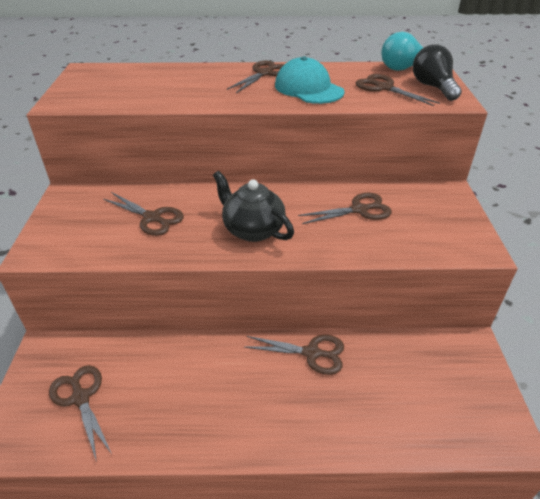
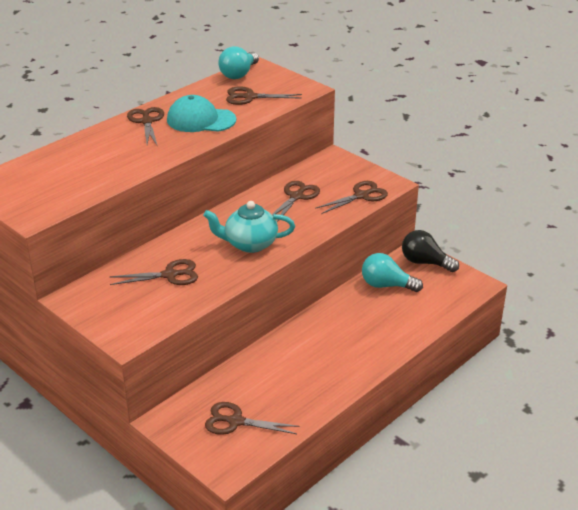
camera: 45 degrees left, 5 degrees down
(252, 230) = (250, 244): black teapot -> turquoise teapot
(312, 353) = (337, 311): brown scissors -> brown scissors (361, 196)
(395, 361) = (386, 285): none -> turquoise light bulb
(433, 87) = (279, 83): black light bulb -> black light bulb (425, 262)

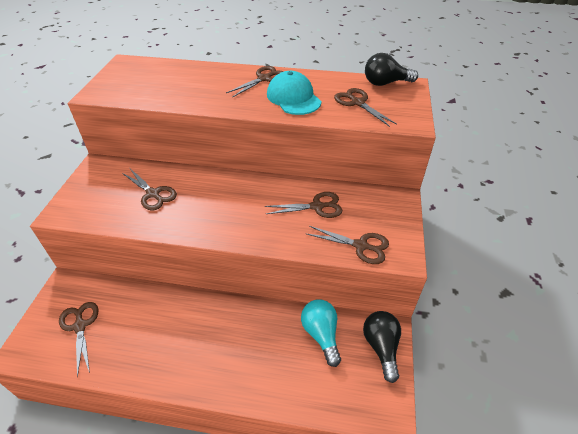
camera: 55 degrees right, 10 degrees up
(239, 74) = (385, 83): turquoise light bulb -> black light bulb
(250, 244) = (225, 214): turquoise teapot -> none

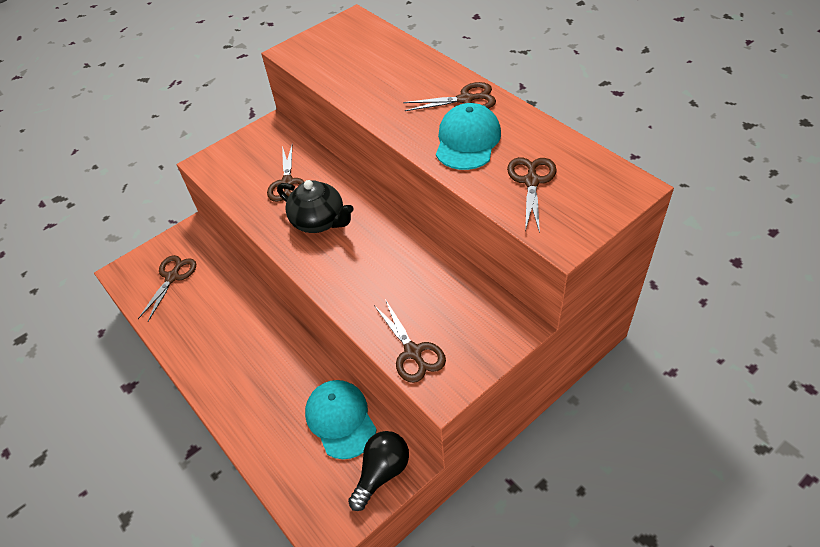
camera: 45 degrees right, 5 degrees up
(206, 205) = (319, 221): none -> black teapot
(317, 207) = (417, 283): brown scissors -> none
(321, 334) = (340, 419): turquoise light bulb -> turquoise cap
(385, 83) = (603, 169): black light bulb -> none

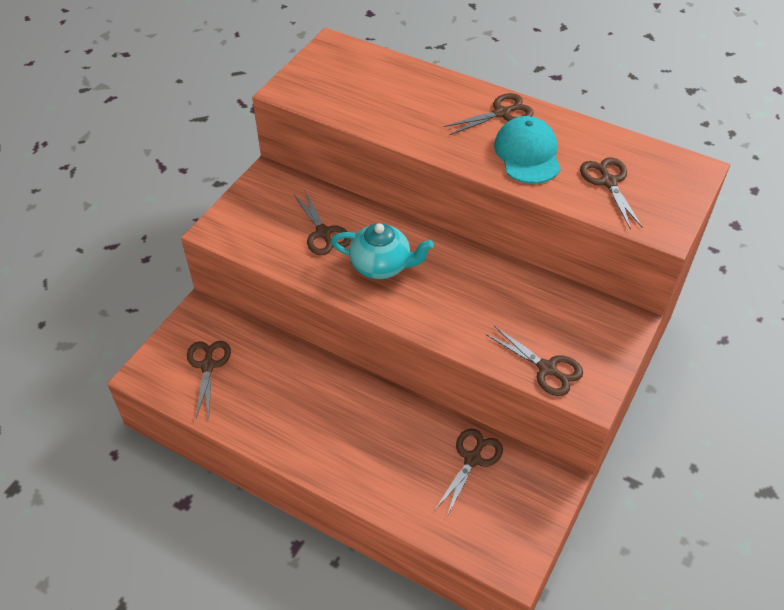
camera: 25 degrees left, 0 degrees up
(319, 221) = (382, 265): black teapot -> turquoise teapot
(340, 419) = (472, 459): turquoise cap -> brown scissors
(381, 472) = (538, 496): black light bulb -> none

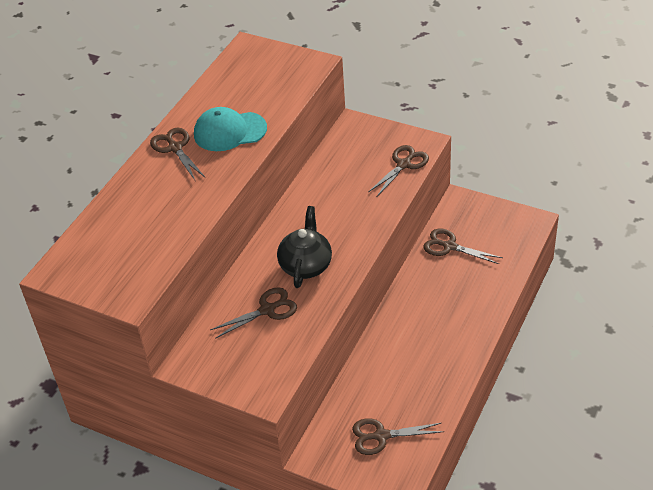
camera: 90 degrees left, 5 degrees down
(382, 265) = (306, 265): turquoise teapot -> black teapot
(608, 182) = (263, 89): brown scissors -> none

